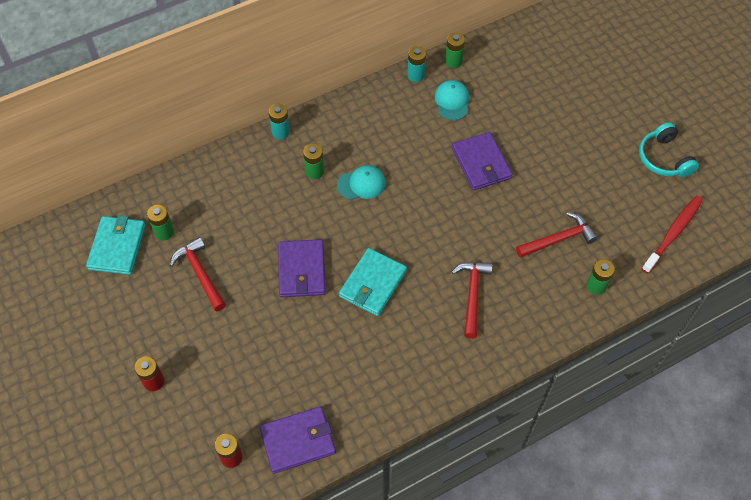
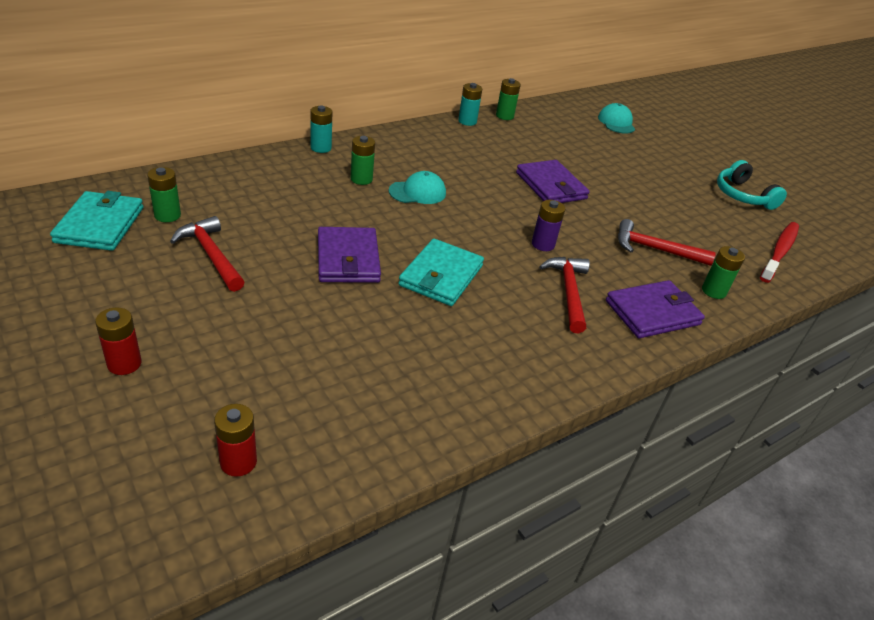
camera: 10 degrees left, 20 degrees down
(298, 441) = (347, 442): purple wallet -> purple wallet (652, 313)
(452, 101) = (509, 141): turquoise cap -> turquoise cap (616, 122)
(461, 241) = (543, 244): none -> purple battery
(558, 239) = (655, 249): red hammer -> red hammer turned 135 degrees counterclockwise

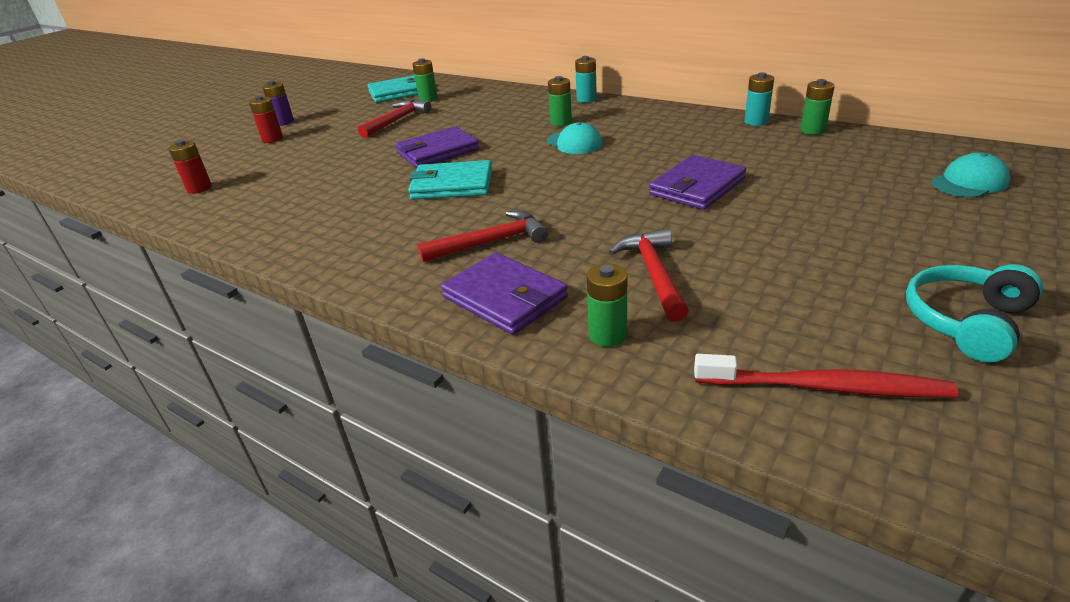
camera: 75 degrees right, 5 degrees down
(543, 244) = (564, 211): purple battery -> purple battery (284, 122)

